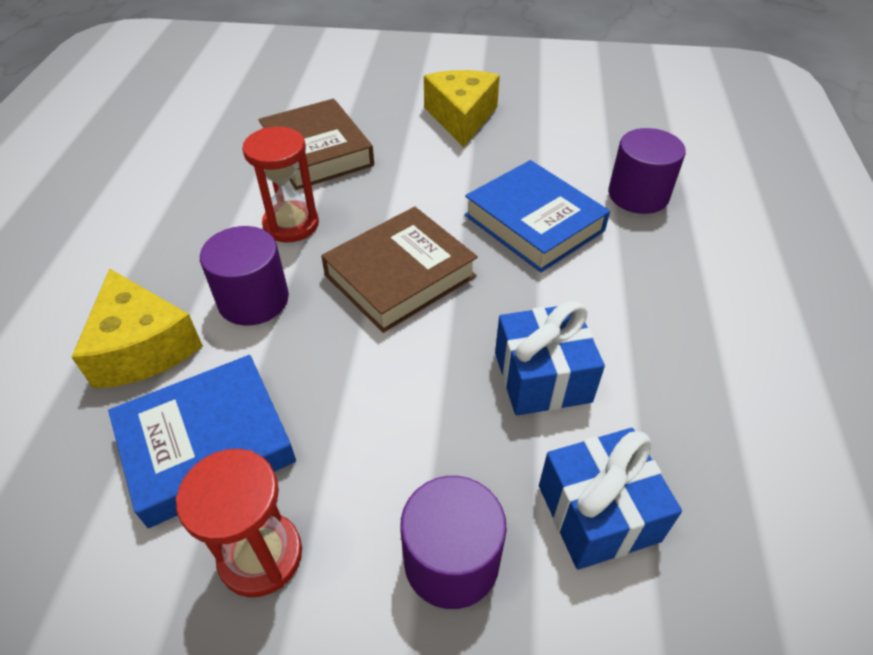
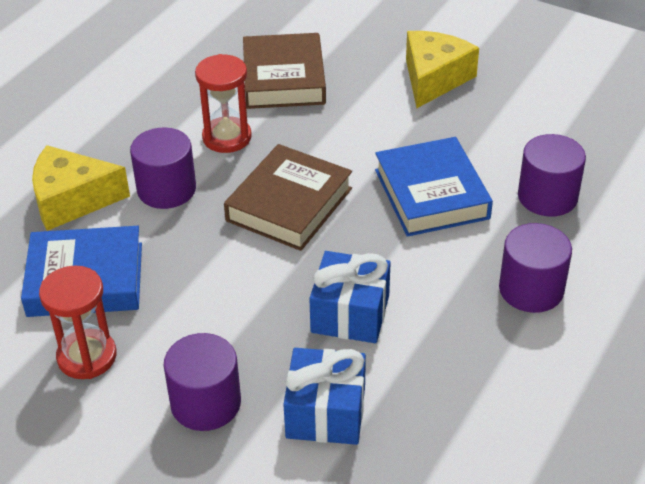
camera: 25 degrees right, 5 degrees down
(142, 347) = (72, 200): yellow cheese -> yellow cheese turned 90 degrees clockwise
(400, 276) = (289, 204): brown book -> brown book turned 45 degrees counterclockwise
(694, 288) = (531, 289): none -> purple cylinder

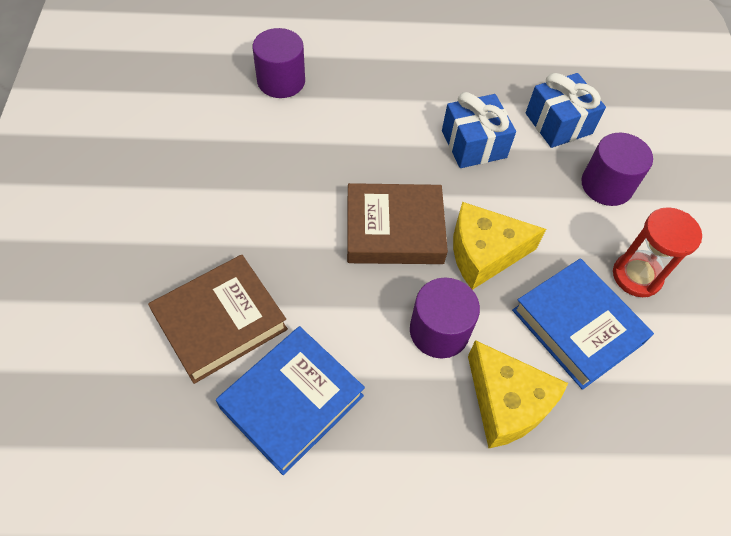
camera: 125 degrees left, 15 degrees up
(227, 137) = (340, 322): red hourglass -> none
(431, 194) = (321, 145): blue book -> blue book (292, 402)
(434, 79) = (160, 199): yellow cheese -> yellow cheese (484, 253)
(531, 289) = (381, 64): purple cylinder -> none

